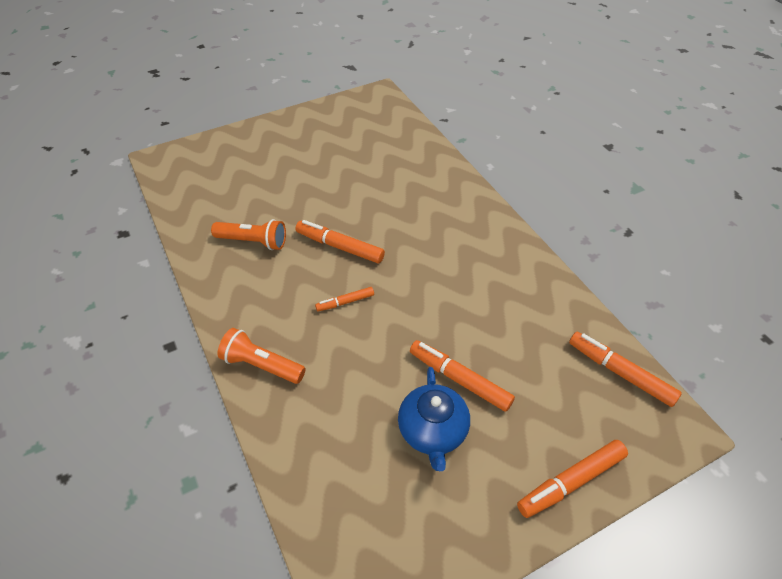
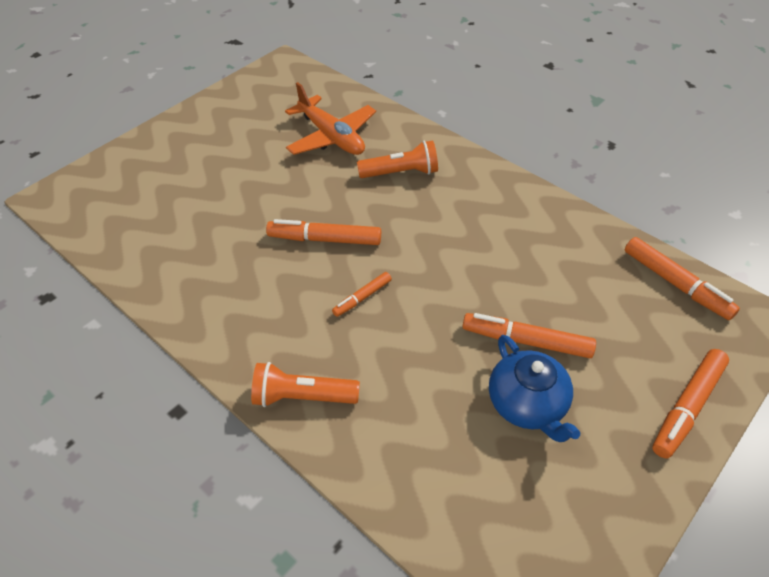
camera: 20 degrees left, 0 degrees up
(253, 241) = (220, 261): orange flashlight -> orange flashlight (401, 172)
(387, 164) = (331, 137): none -> orange plane
(620, 372) = (676, 284): orange marker -> orange marker turned 150 degrees counterclockwise

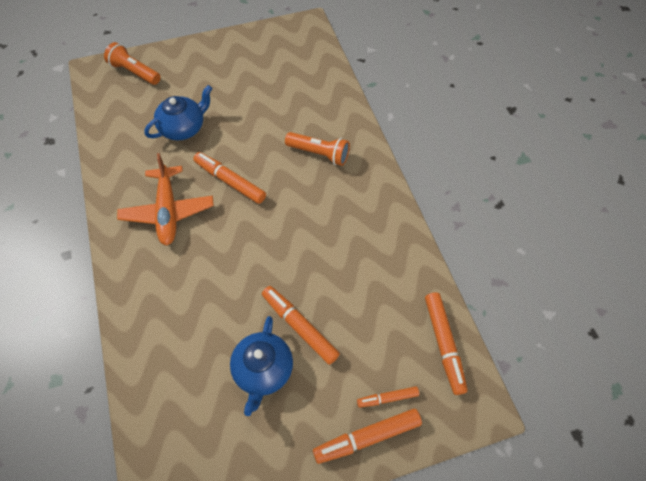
camera: 30 degrees right, 10 degrees up
(222, 211) = (183, 128): none -> blue teapot
(302, 397) = (136, 285): orange flashlight -> orange flashlight (134, 72)
(331, 137) = (294, 102): orange plane -> orange plane (168, 211)
(362, 297) = (221, 237): orange marker -> orange marker (387, 398)

